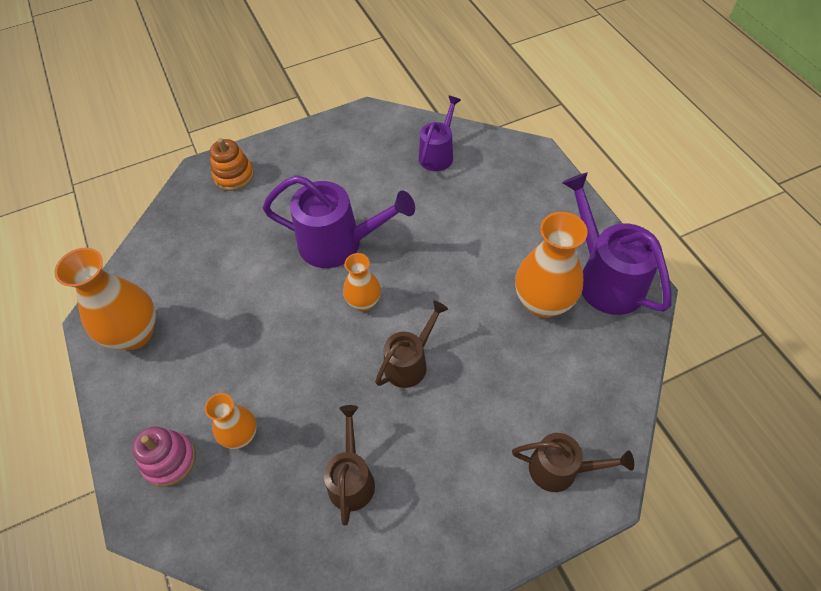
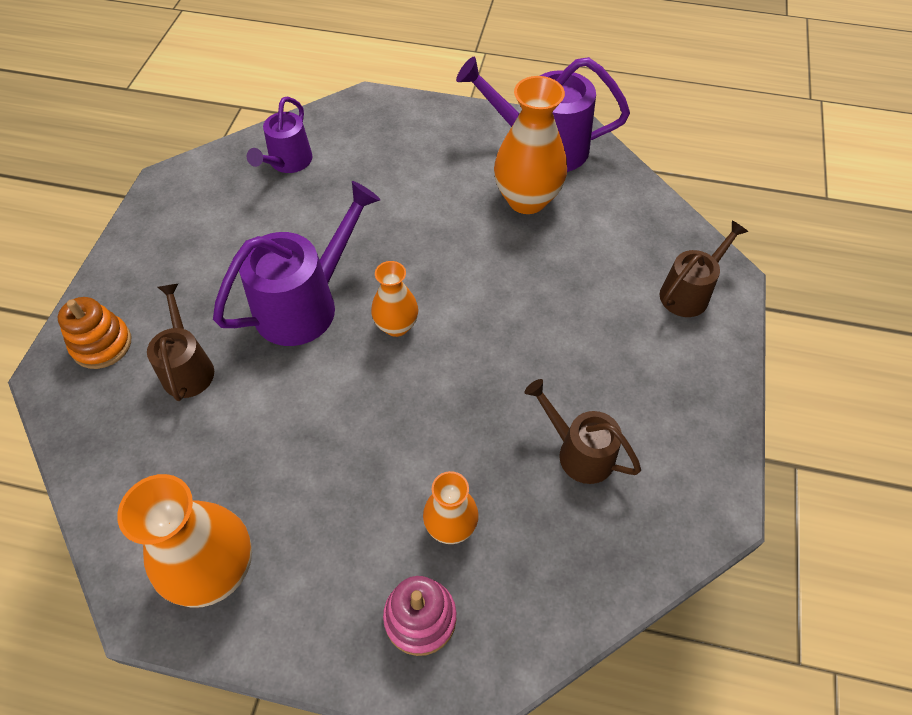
camera: 55 degrees left, 0 degrees up
(410, 362) = (498, 331): brown watering can -> brown watering can (187, 367)
(438, 154) = (287, 163): purple watering can -> purple watering can turned 135 degrees counterclockwise

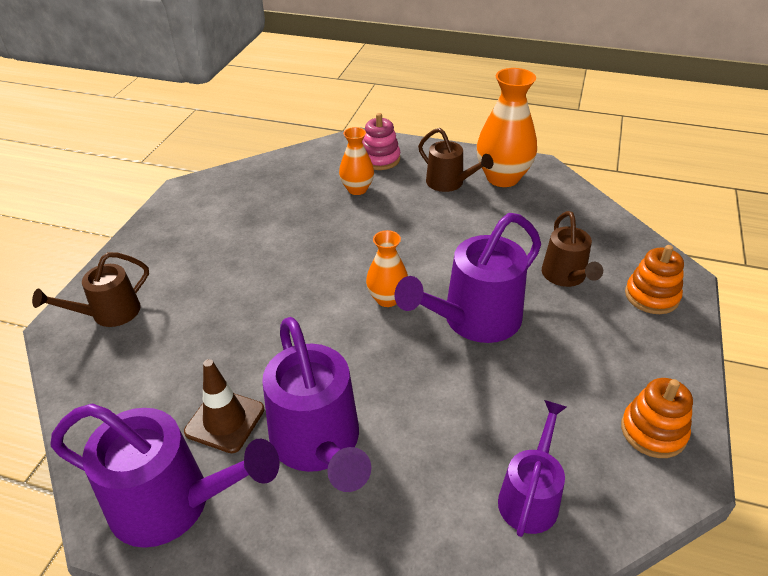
camera: 175 degrees left, 15 degrees down
(175, 209) = (653, 431): none -> orange stacking toy
(445, 187) = (319, 444): none -> purple watering can
(527, 199) = (225, 421): orange vase -> brown traffic cone
(578, 452) = (261, 218): brown watering can -> brown watering can (449, 183)

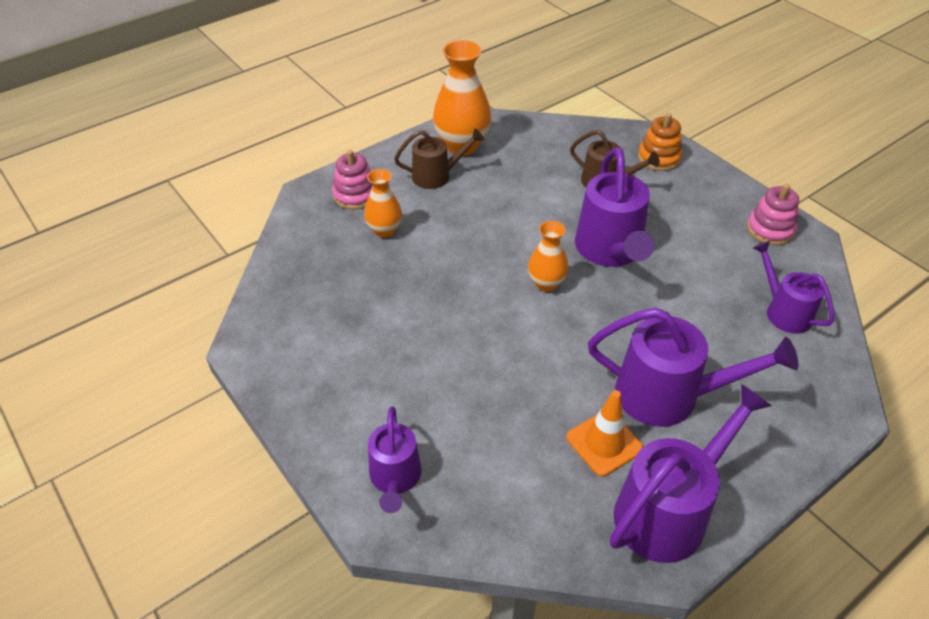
camera: 55 degrees left, 5 degrees up
(109, 314) = (395, 479): brown watering can -> purple watering can
(225, 421) = (604, 443): brown traffic cone -> orange traffic cone
(653, 431) = (770, 229): orange stacking toy -> pink stacking toy

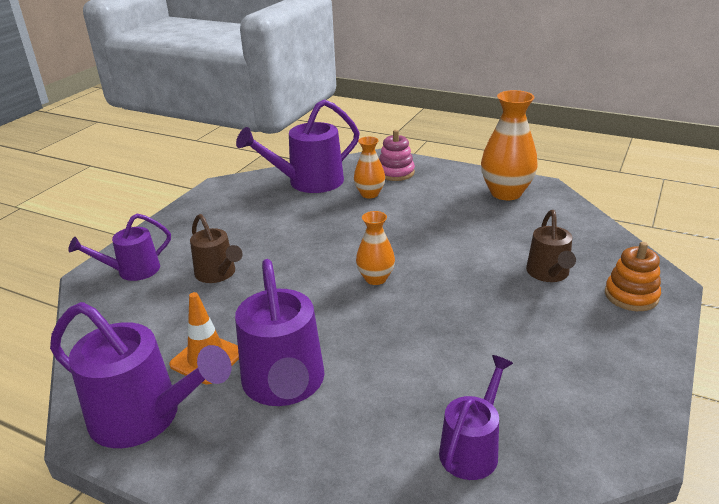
camera: 65 degrees right, 15 degrees down
(437, 175) = (455, 194): brown watering can -> brown watering can (218, 274)
(610, 251) = (451, 302): purple watering can -> purple watering can (308, 182)
(770, 229) = (608, 407): pink stacking toy -> none

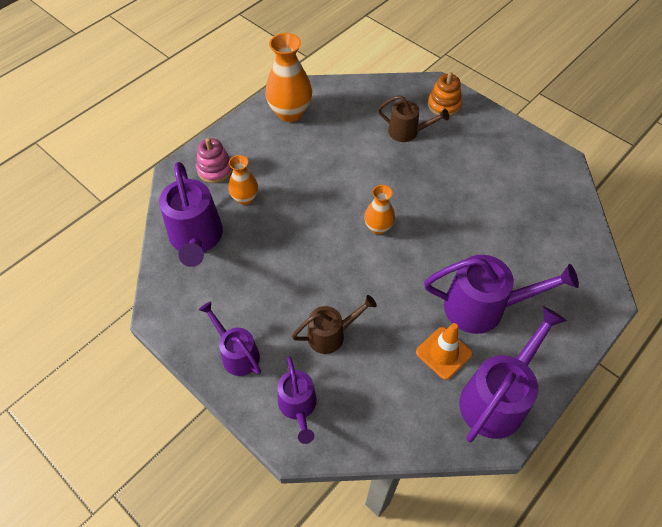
camera: 75 degrees left, 25 degrees up
(472, 448) = (554, 225): purple watering can -> purple watering can (237, 353)

